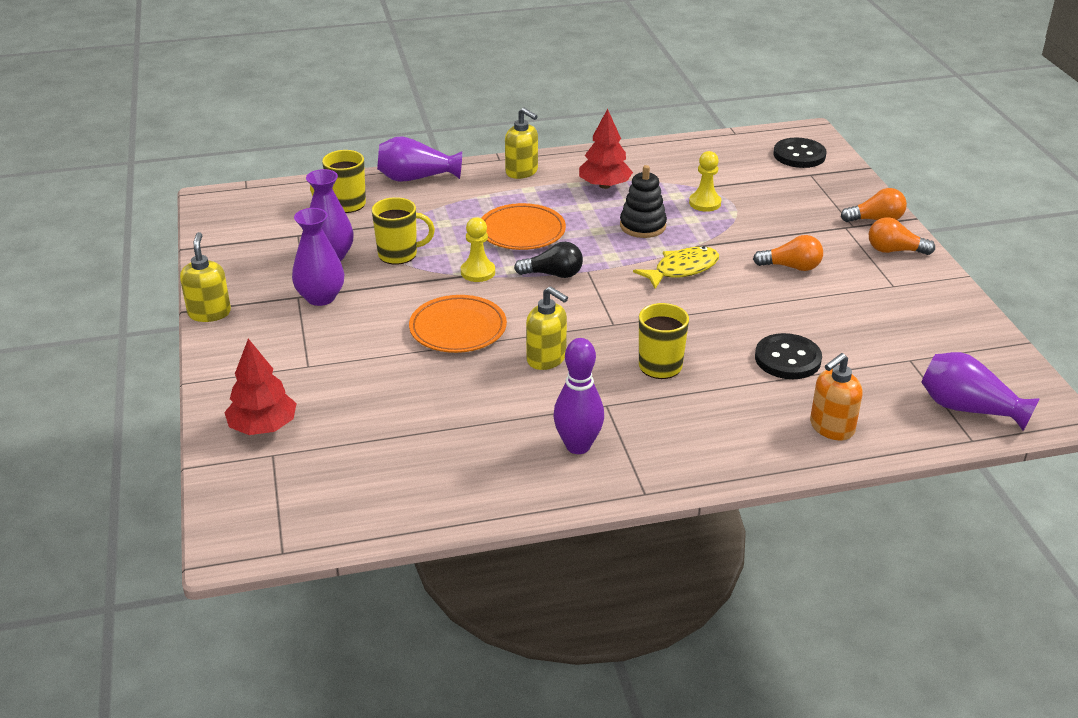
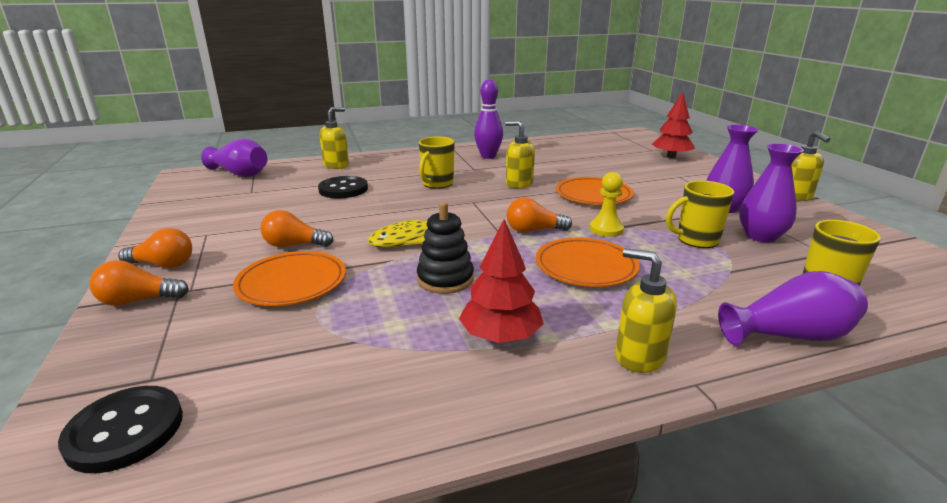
camera: 175 degrees right, 10 degrees down
(553, 274) = (534, 230): black light bulb -> orange light bulb
(705, 203) = (357, 314): yellow pawn -> none
(767, 228) = (292, 283): none -> orange plate
(831, 428) = (336, 165): orange soap dispenser -> yellow soap dispenser

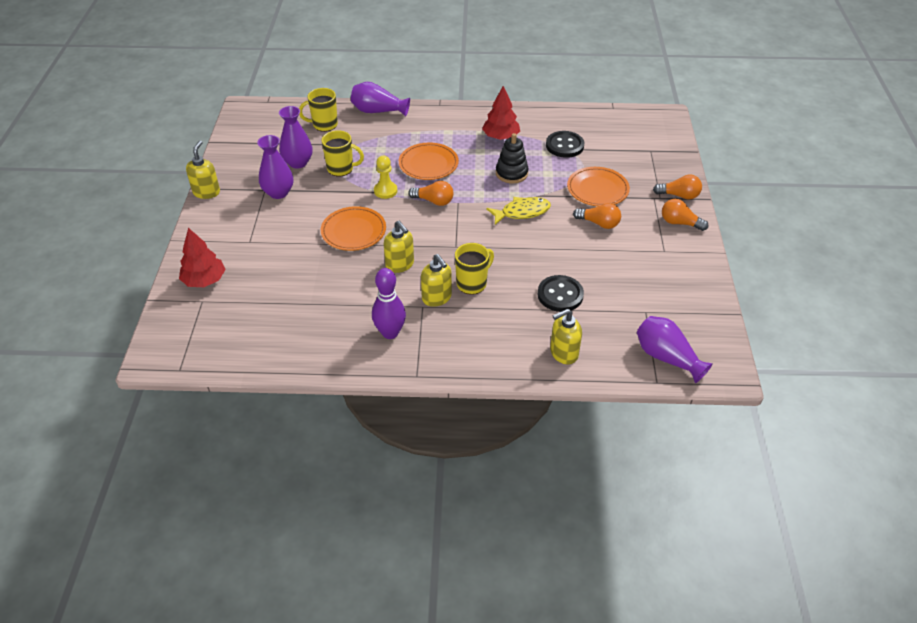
camera: 160 degrees left, 20 degrees up
(125, 430) = (650, 133): black button -> black button (564, 146)
(639, 356) = (450, 117): yellow soap dispenser -> yellow soap dispenser (437, 298)

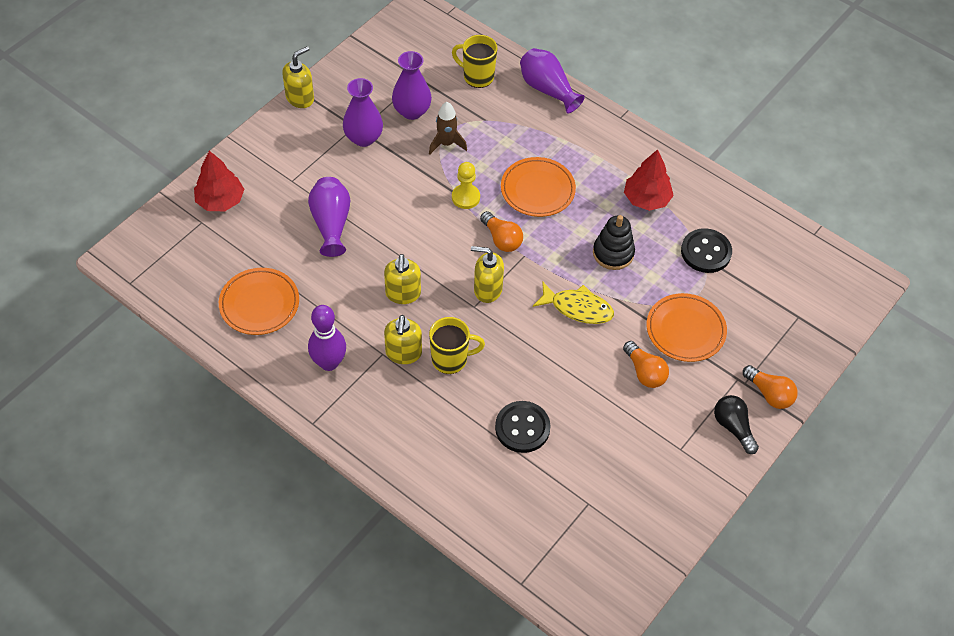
camera: 35 degrees right, 10 degrees up
(341, 169) = (446, 144): yellow mug -> brown rocket
(353, 231) = (393, 228): orange plate -> orange plate (259, 304)
(563, 353) = (464, 492): yellow soap dispenser -> yellow soap dispenser (487, 289)
(666, 357) = (557, 566): purple vase -> purple vase (331, 223)
(679, 223) = (733, 427): orange light bulb -> black light bulb

